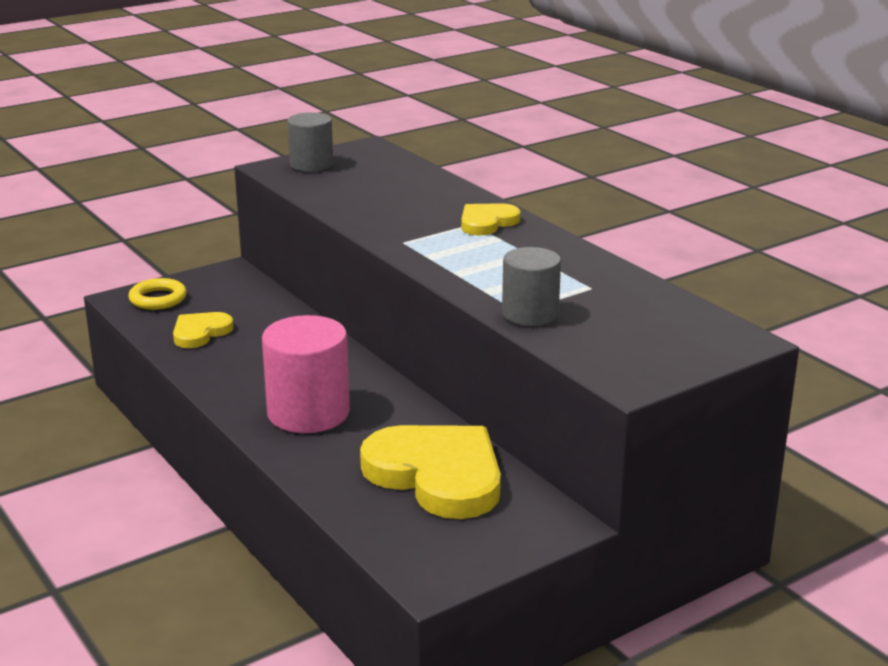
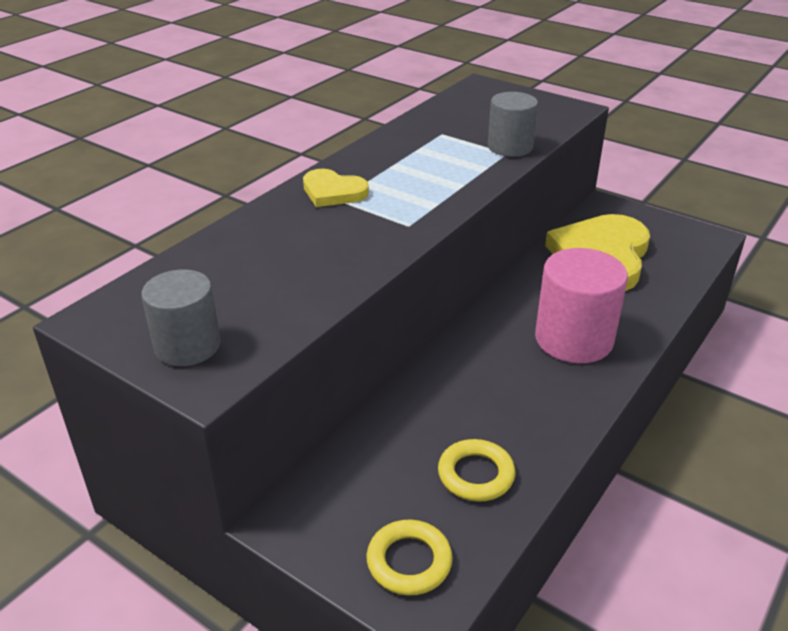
camera: 110 degrees left, 10 degrees up
(200, 332) = (476, 474): yellow heart -> yellow ring

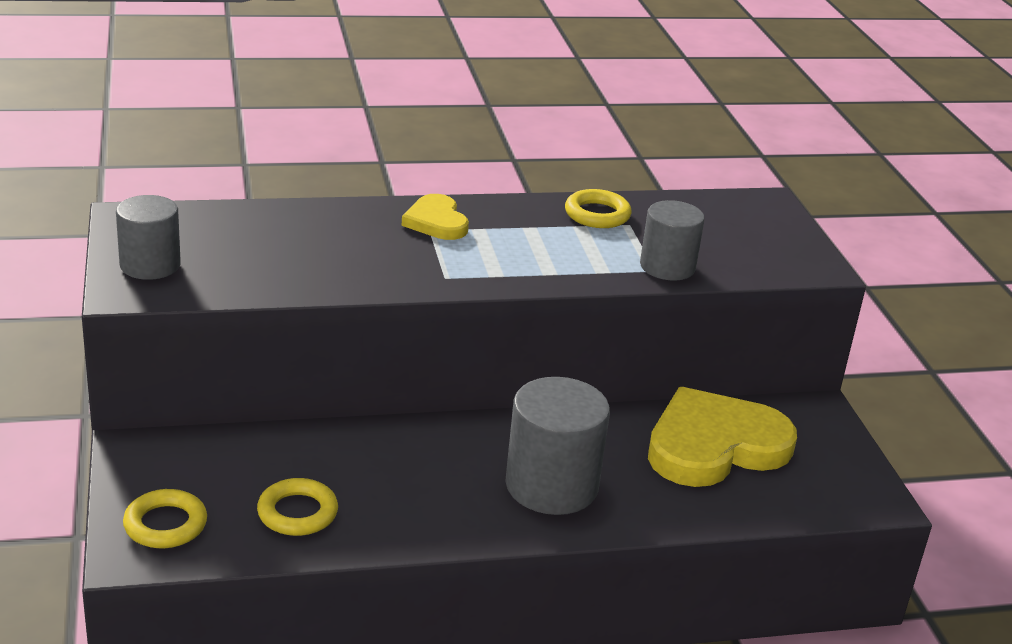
camera: 40 degrees right, 5 degrees down
(415, 137) = (597, 214): none -> yellow ring
(573, 339) = (551, 486): pink cylinder -> grey cylinder

